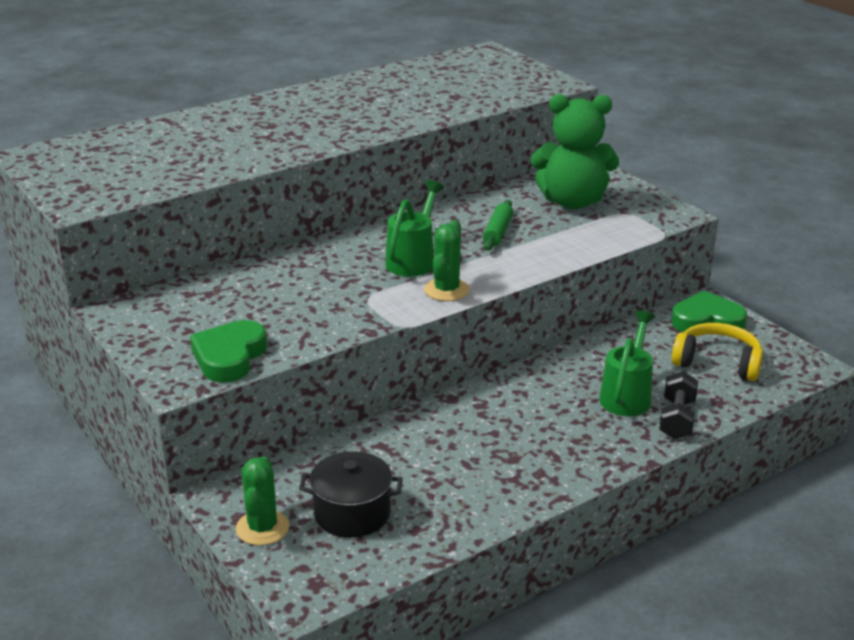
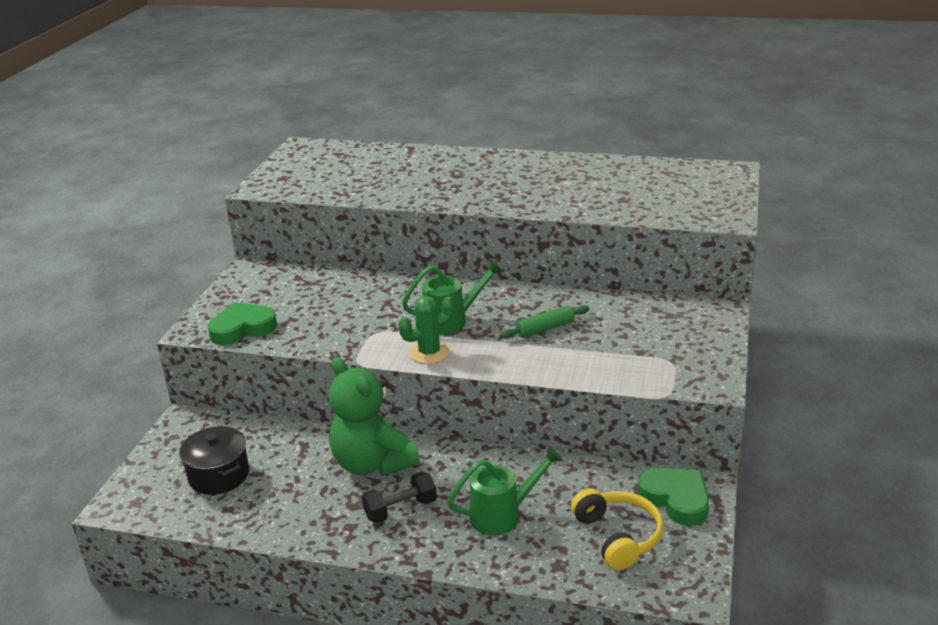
camera: 50 degrees right, 0 degrees up
(262, 528) = (170, 452): green cactus -> none
(572, 202) = (648, 332): green teddy bear -> green teddy bear (372, 463)
(677, 419) = (503, 556): black dumbbell -> black dumbbell (400, 509)

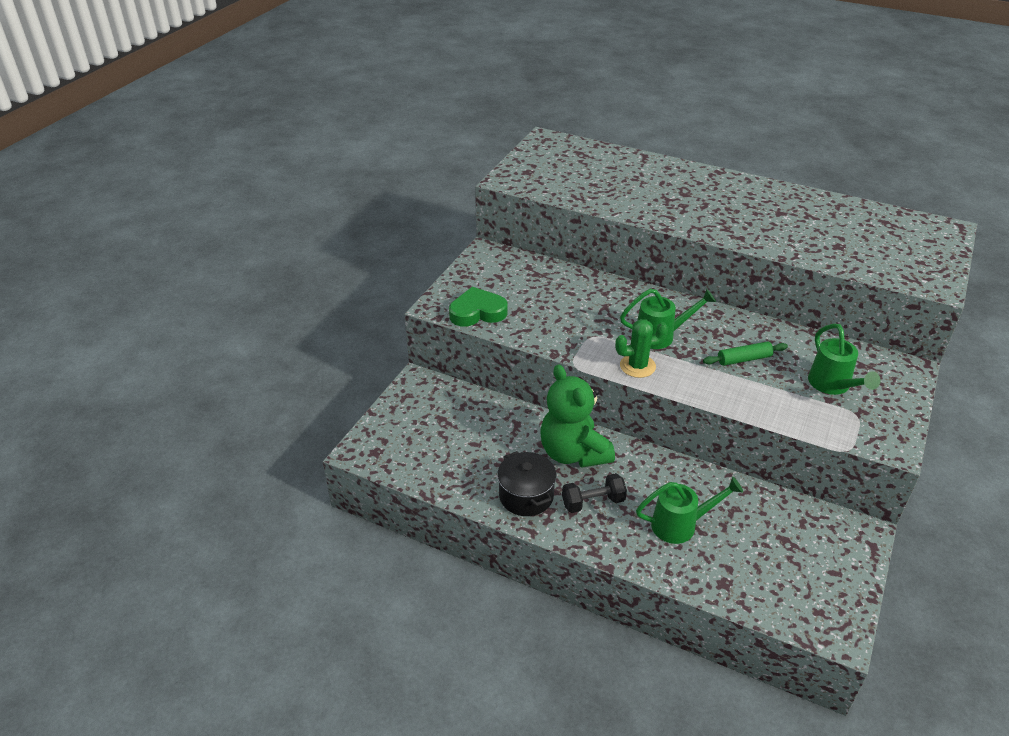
camera: 10 degrees right, 10 degrees up
(219, 475) = (443, 440): black pot -> black pot (526, 496)
(618, 536) = (780, 566): yellow headphones -> none
(642, 338) = (832, 385): none -> green watering can
(676, 499) = (837, 540): green heart -> none

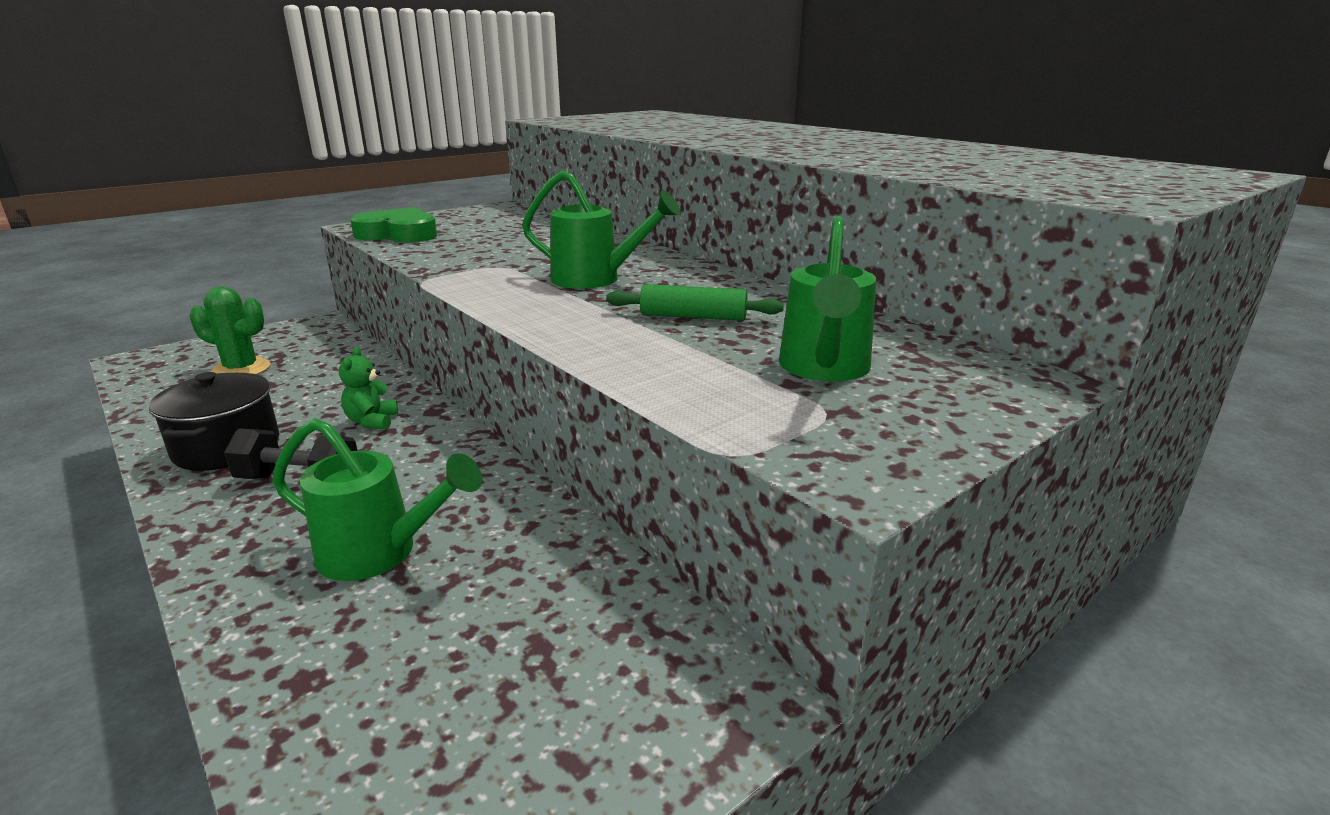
camera: 25 degrees right, 15 degrees down
(573, 453) = (372, 421): green teddy bear -> green teddy bear, size x0.41
(637, 366) = (508, 295): green cactus -> green cactus (241, 369)

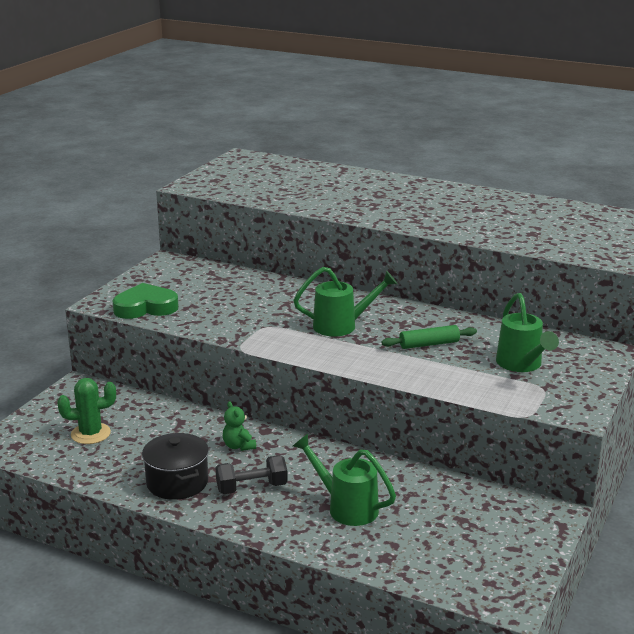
camera: 25 degrees left, 0 degrees up
(379, 553) = (346, 507): green watering can -> green watering can turned 135 degrees counterclockwise

